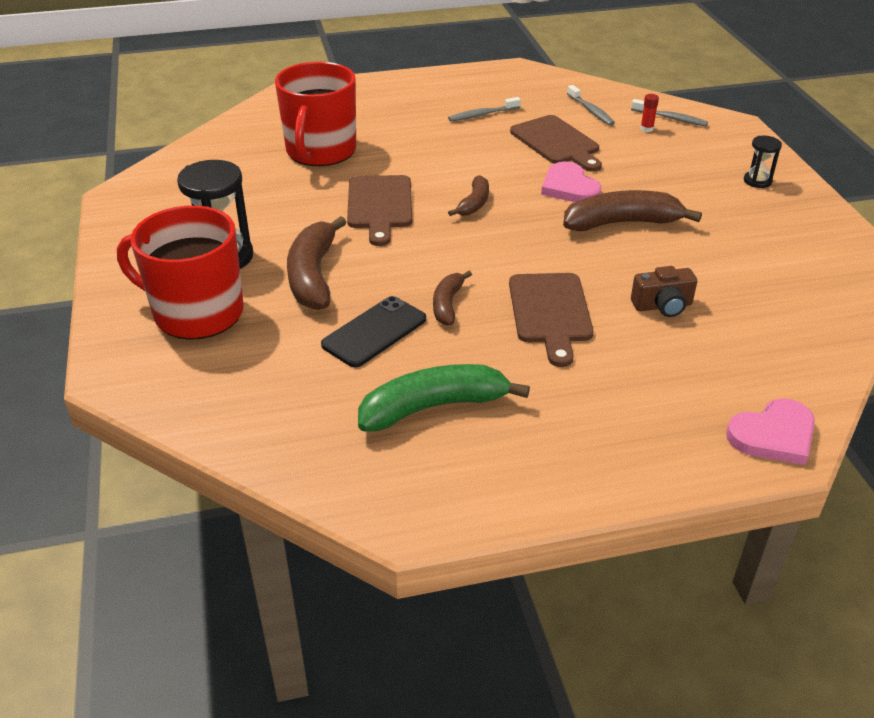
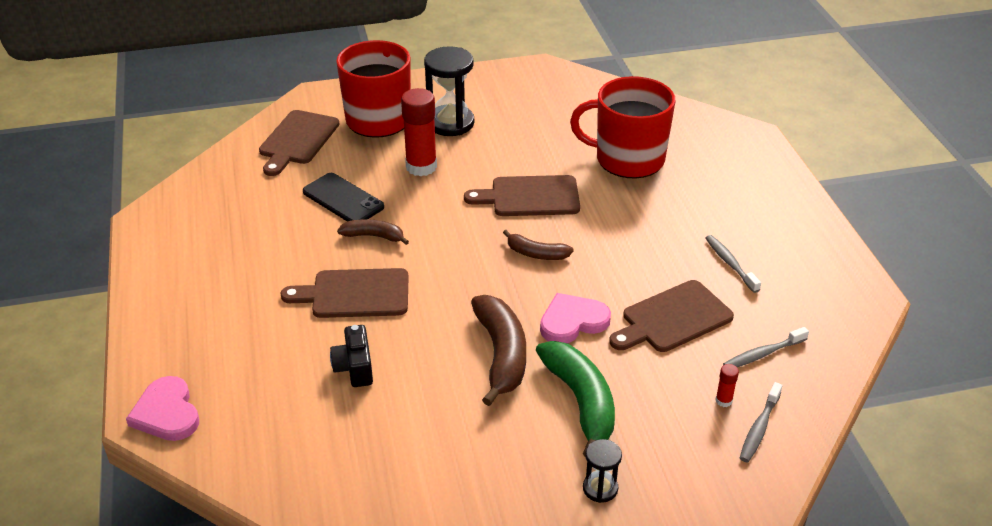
camera: 90 degrees right, 0 degrees up
(230, 382) = (297, 140): none -> brown cutting board
(313, 276) = (421, 167): brown banana -> red glue stick
(433, 407) = (250, 229): green banana -> green banana (580, 401)
(662, 306) = (354, 367): brown camera -> black camera

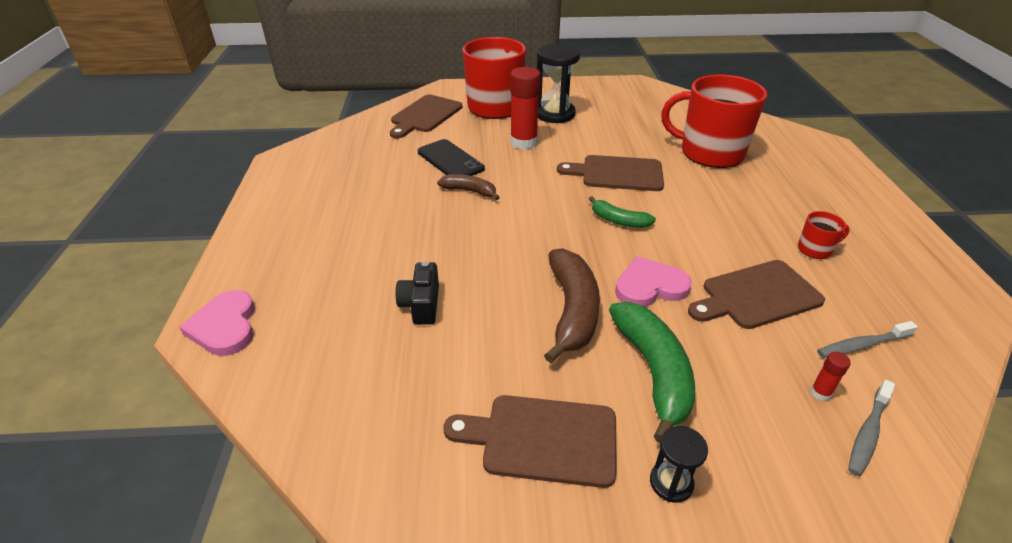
camera: 10 degrees right, 0 degrees up
(355, 294) = (440, 237): brown cutting board -> brown cutting board (542, 439)
(536, 254) = (618, 220): brown banana -> green banana
(730, 263) = (815, 249): grey toothbrush -> red mug

